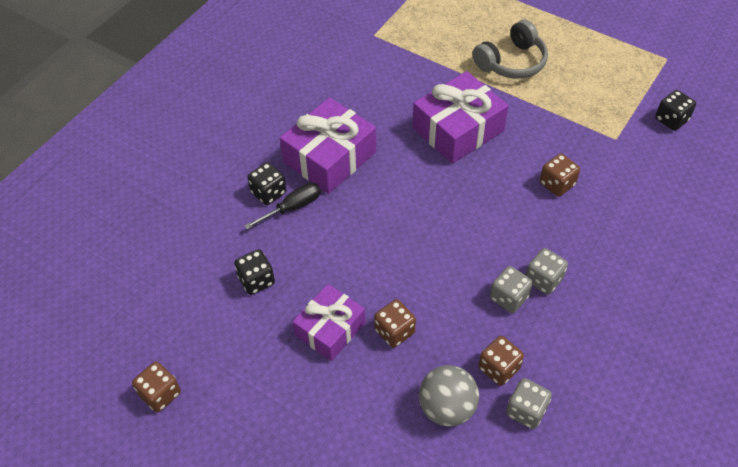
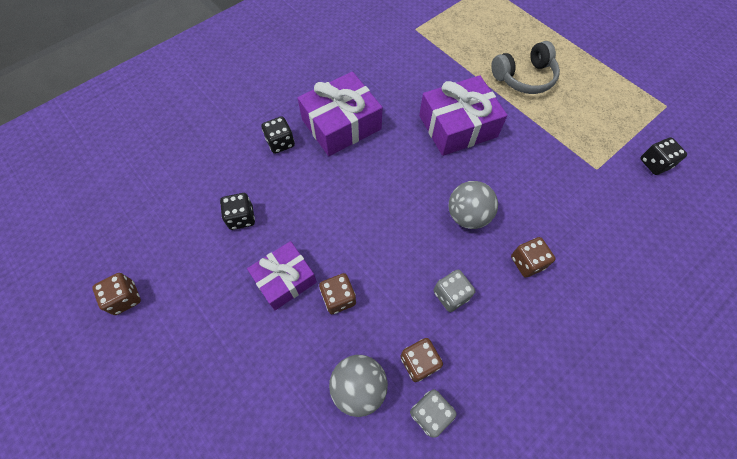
camera: 15 degrees right, 10 degrees up
(292, 208) = (294, 161): black screwdriver -> none
(499, 217) = (467, 216): none -> grey ball
(543, 279) = (488, 286): grey dice -> none
(557, 184) = (529, 198): brown dice -> brown dice (527, 262)

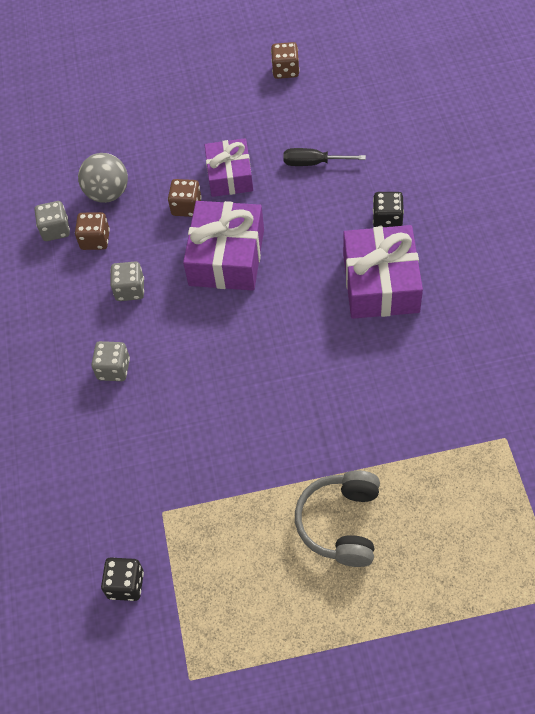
camera: 125 degrees right, 5 degrees down
(241, 217) = (314, 163): black dice -> black screwdriver
(458, 126) = (309, 398): purple gift -> purple gift (226, 257)
(467, 216) = (194, 345): grey ball -> none
(527, 262) = (114, 369): brown dice -> grey dice

